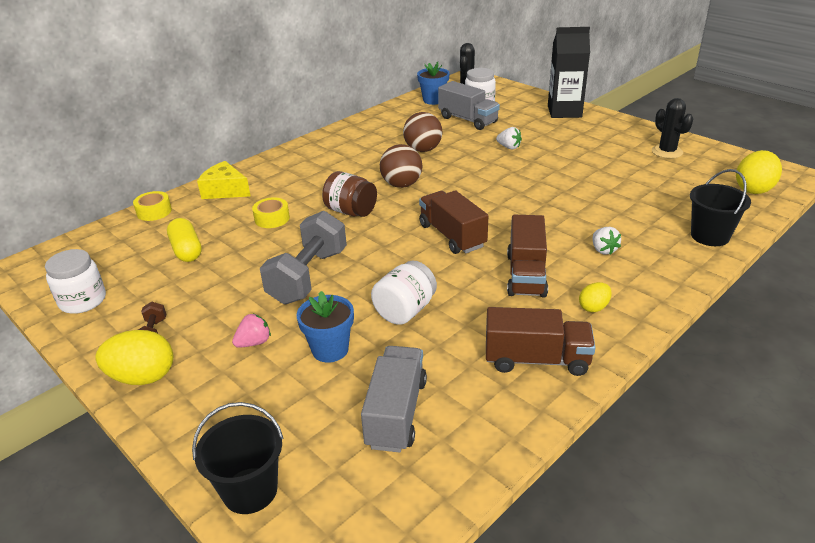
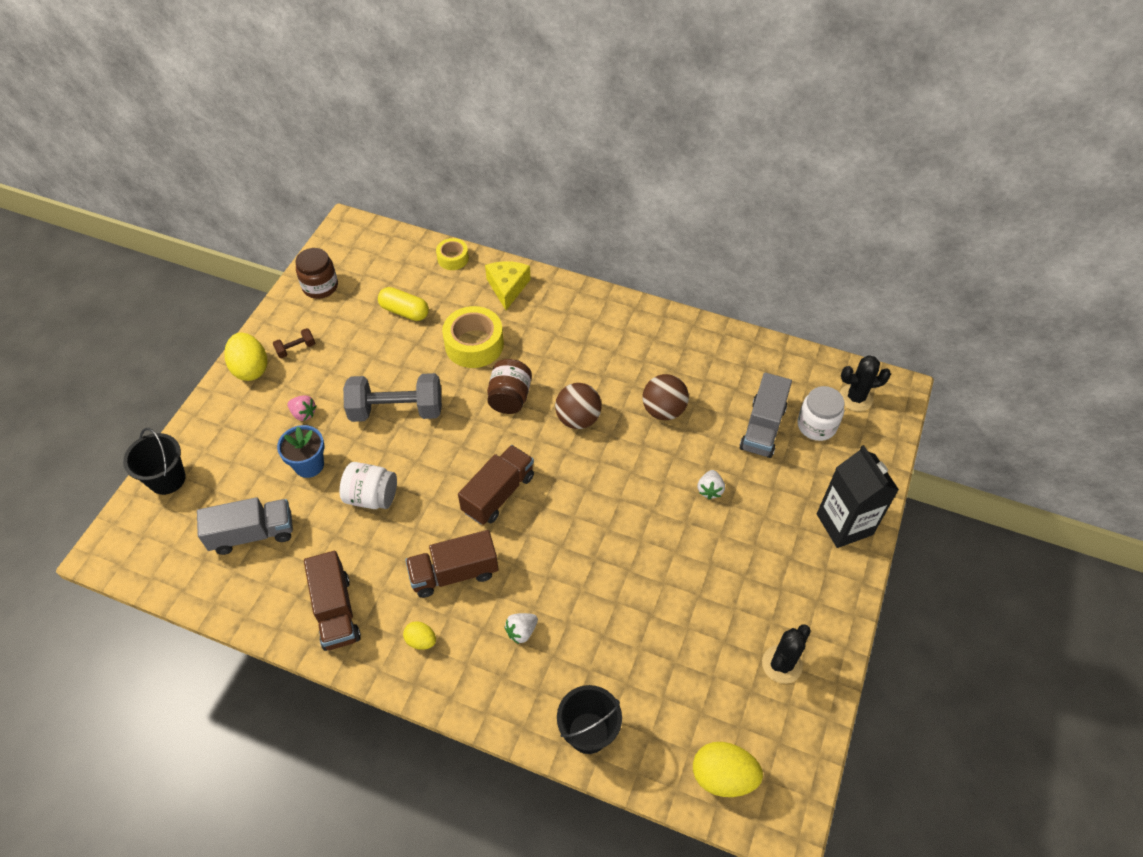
camera: 65 degrees right, 20 degrees up
(83, 301) = (320, 286): white jar -> brown jar
(186, 250) = (404, 311): yellow capsule -> yellow capsule turned 75 degrees clockwise
(272, 218) = (474, 344): yellow tape -> yellow tape, size x1.76
(433, 100) = (800, 375): blue flower pot -> none

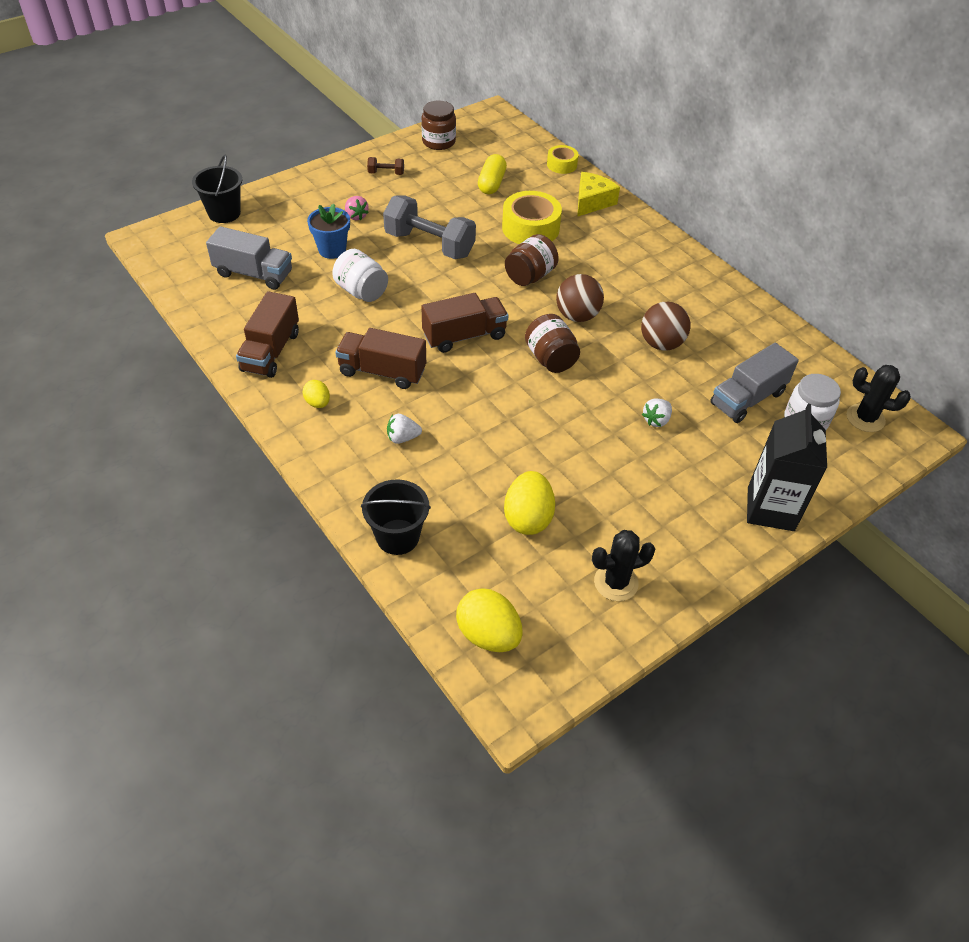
camera: 30 degrees right, 5 degrees down
(251, 368) = (342, 172): yellow egg -> yellow egg (528, 518)
(404, 311) = (491, 183): yellow capsule -> yellow capsule turned 45 degrees clockwise
(587, 476) = (550, 359): none -> brown jar

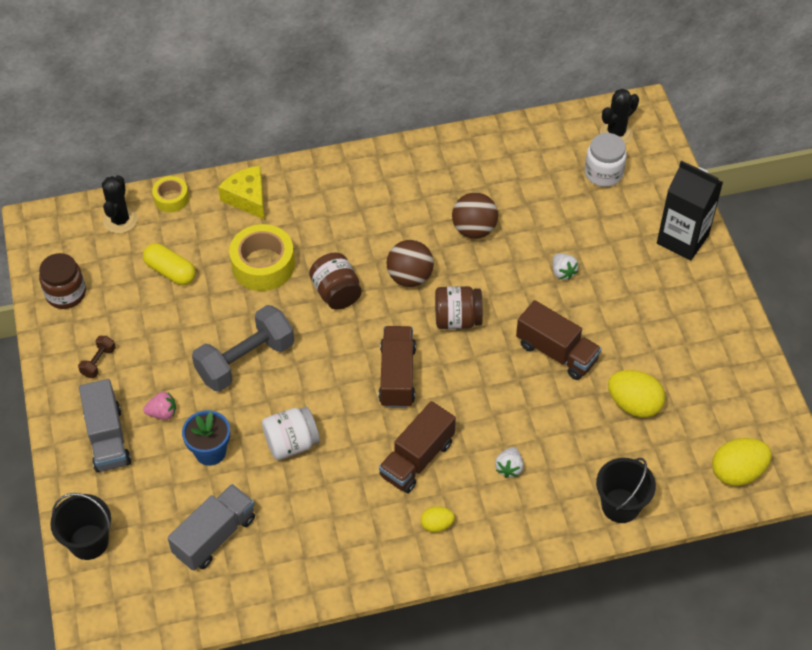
camera: 65 degrees left, 5 degrees up
(271, 351) = (346, 548): brown truck -> brown truck (556, 352)
(616, 582) = (717, 369): black cactus -> black cactus (120, 220)
(747, 398) = (564, 199): grey truck -> grey truck (107, 438)

